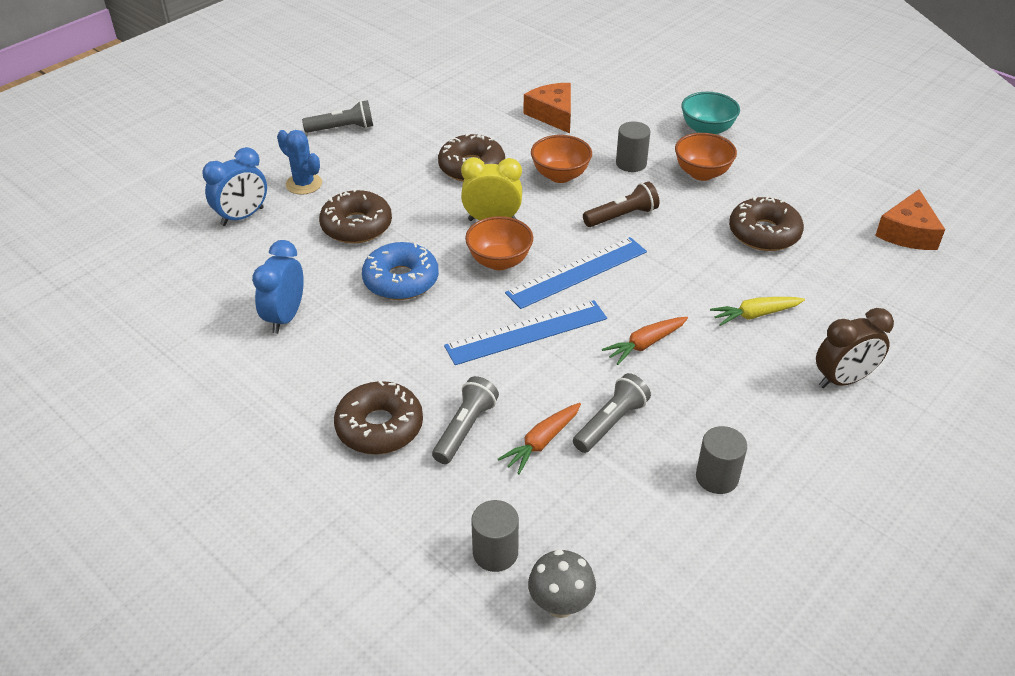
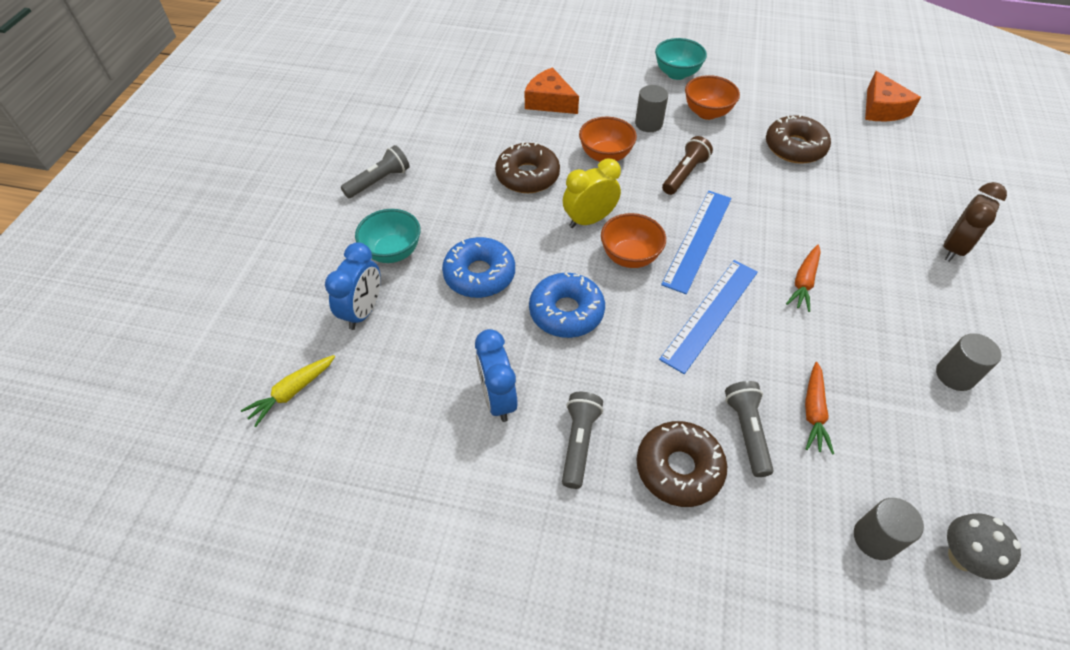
camera: 30 degrees left, 10 degrees up
(304, 184) = (393, 252): blue cactus -> turquoise bowl
(356, 226) = (479, 275): brown donut -> blue donut
(611, 423) = (844, 366): grey flashlight -> grey flashlight (579, 443)
(755, 315) = (852, 220): yellow carrot -> yellow carrot (292, 392)

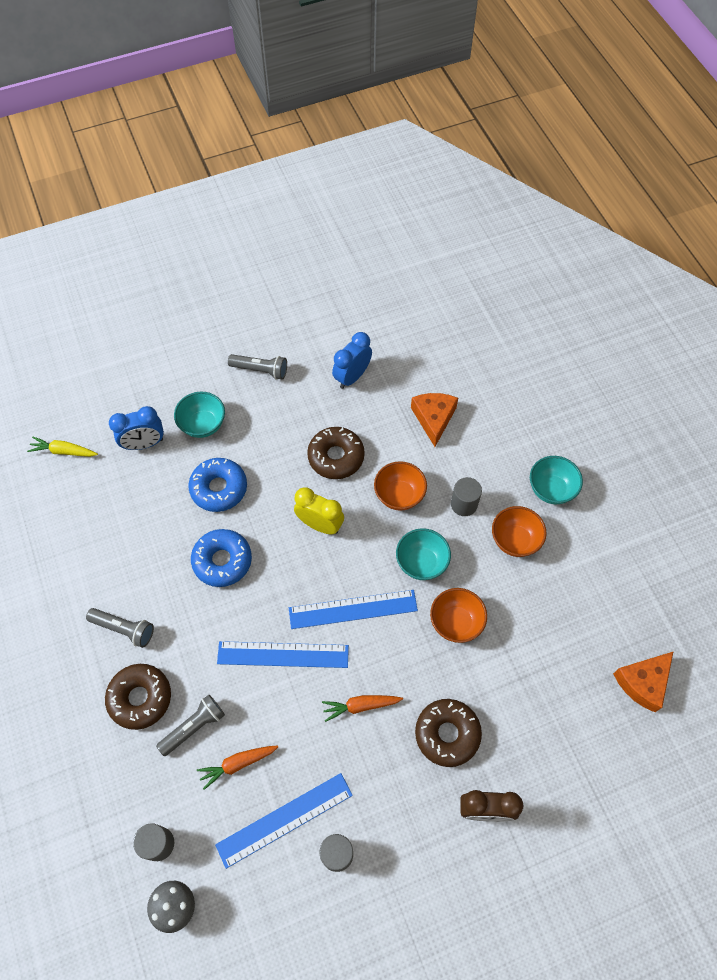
camera: 55 degrees right, 10 degrees up
(498, 399) = (127, 563): blue clock -> blue clock (352, 376)
(579, 443) = (124, 629): grey flashlight -> grey flashlight turned 45 degrees clockwise
(630, 257) = (302, 572): orange bowl -> orange bowl (456, 622)
(684, 174) = (421, 562): brown flashlight -> turquoise bowl
(794, 147) = (523, 631): brown donut -> brown donut (447, 734)
(898, 401) = (284, 819): none -> blue ruler

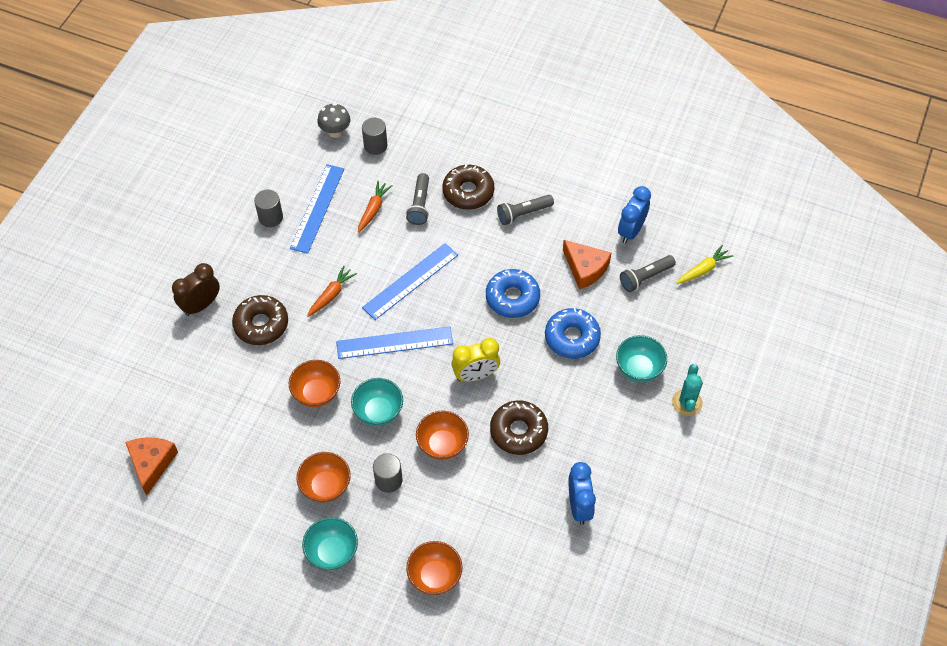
camera: 135 degrees right, 5 degrees down
(144, 444) = (659, 320): blue clock -> blue clock (631, 231)
(203, 376) = (687, 402): none -> turquoise cactus
(260, 370) = (652, 446): grey flashlight -> grey flashlight (645, 277)
(353, 609) = (394, 343): blue ruler -> blue ruler turned 45 degrees clockwise
(434, 418) = (479, 529): orange cheese -> orange cheese (585, 268)
(493, 415) = (435, 576): none -> orange bowl

